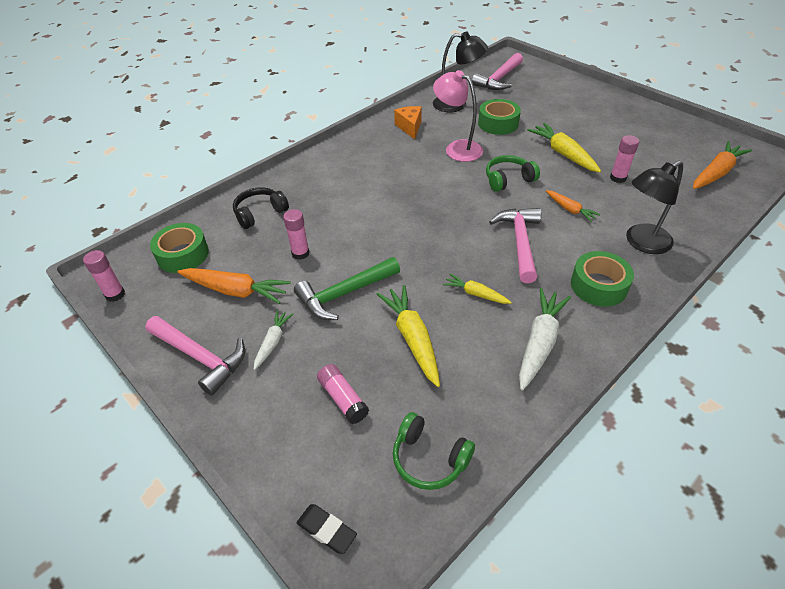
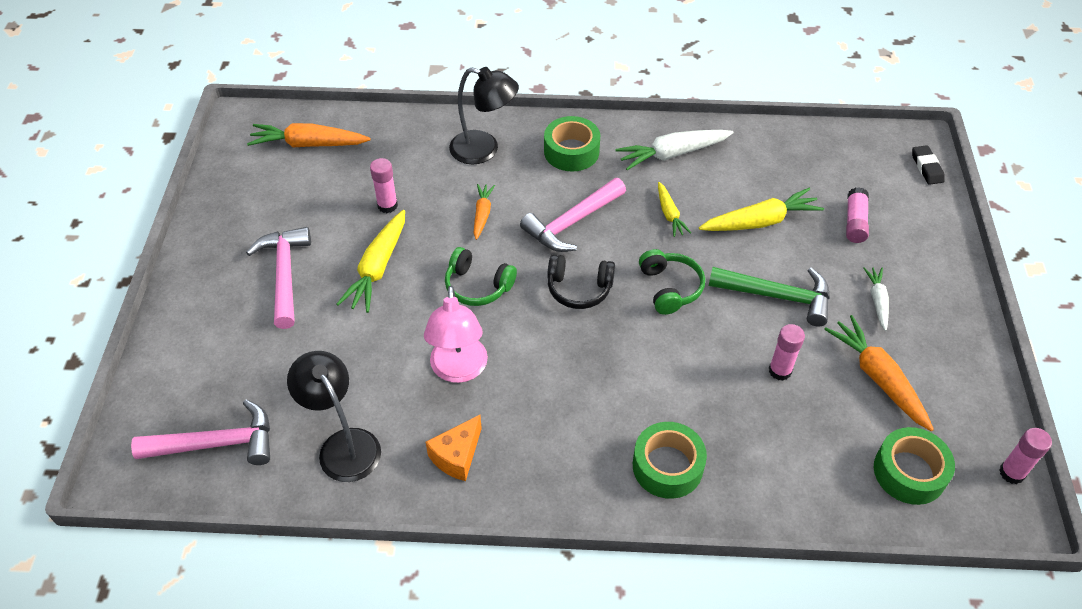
camera: 135 degrees left, 5 degrees up
(200, 357) = (951, 334): pink hammer -> pink hammer (284, 274)
(260, 213) = (779, 464): black headphones -> black headphones (579, 289)
(273, 342) = (877, 301): white carrot -> white carrot turned 120 degrees clockwise
(412, 338) = (760, 221): yellow carrot -> yellow carrot turned 135 degrees counterclockwise
(429, 459) = (829, 154): green headphones -> green headphones (670, 288)
(498, 123) = (359, 366): green tape -> green tape (667, 466)

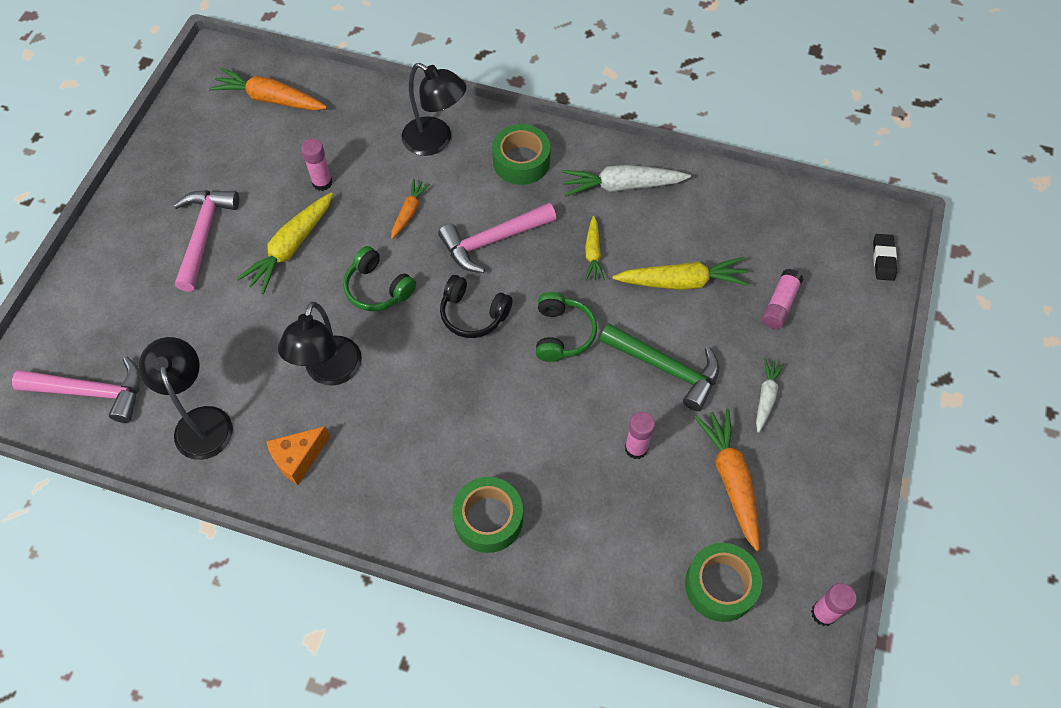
camera: 15 degrees right, 10 degrees up
(459, 370) = (329, 372): pink lamp -> black lamp

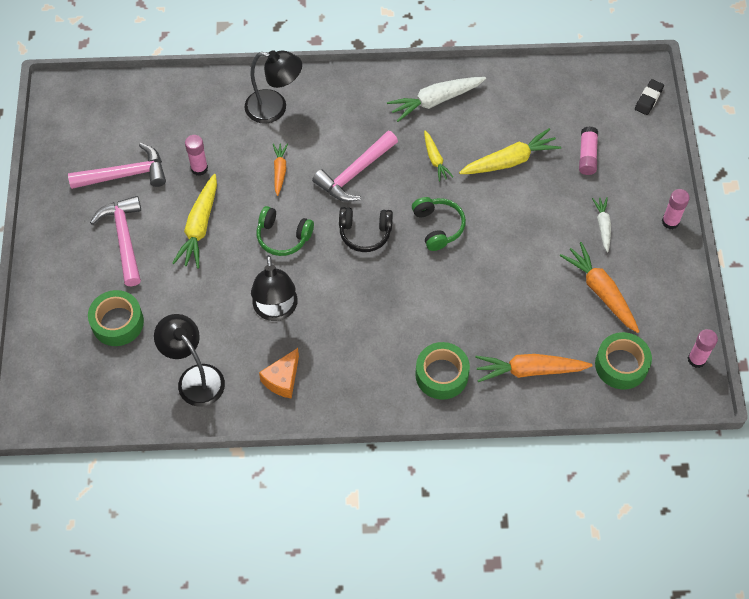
camera: 20 degrees left, 0 degrees up
(91, 392) = (97, 384): pink hammer -> pink hammer (125, 174)
(270, 99) = (123, 113): orange carrot -> orange carrot (529, 370)
(521, 161) = (349, 104): green tape -> green tape (117, 322)
(636, 448) = (525, 291): pink glue stick -> pink glue stick (670, 222)
(666, 368) = (524, 228): green hammer -> none
(883, 259) = (648, 99): black eraser -> black eraser turned 45 degrees clockwise

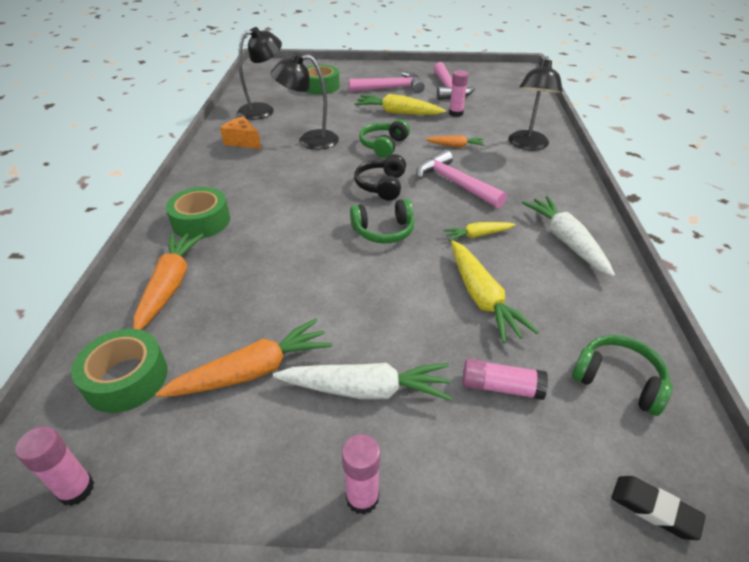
camera: 95 degrees right, 20 degrees down
(571, 96) = (618, 380): none -> green headphones
(603, 226) = (366, 389): white carrot -> white carrot, size x1.73

